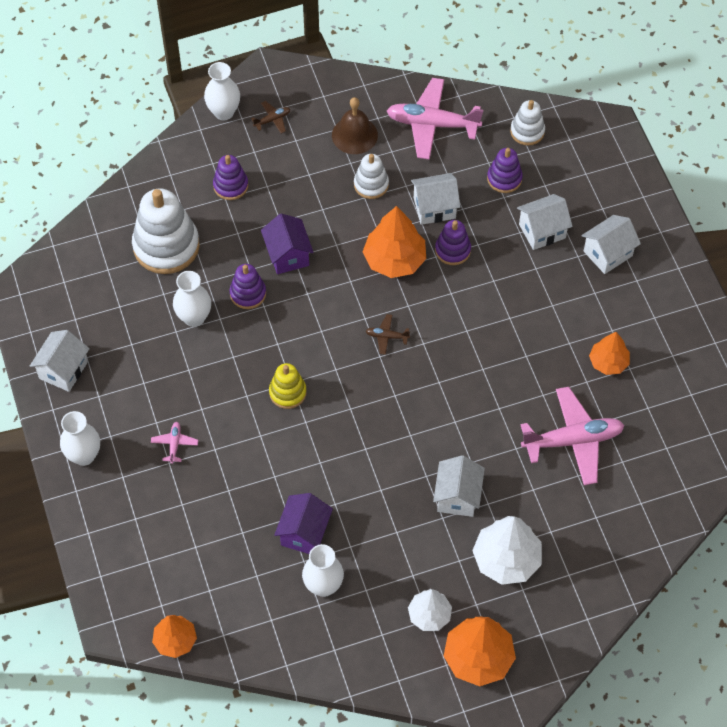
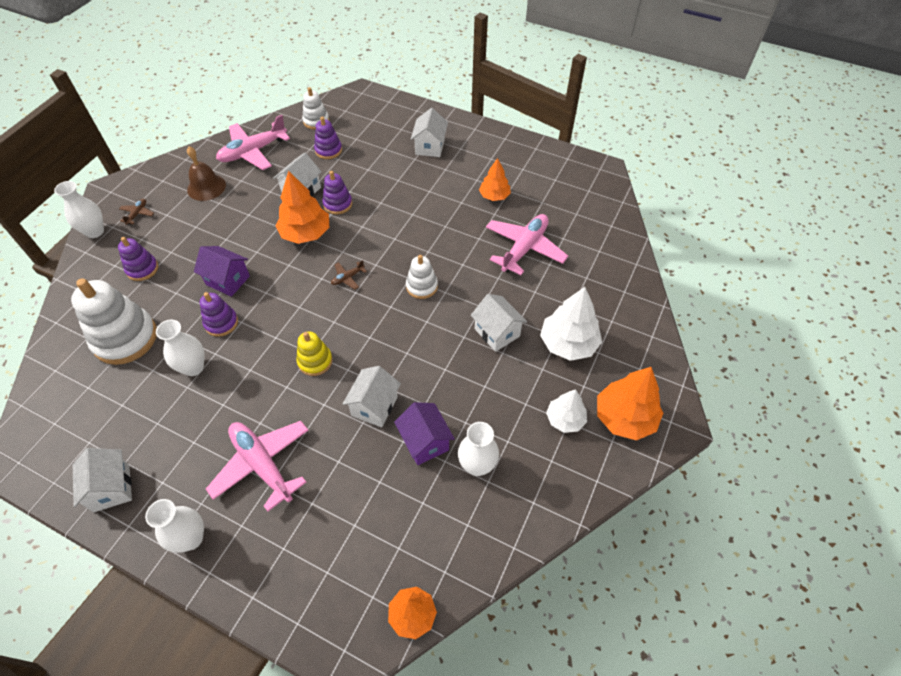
camera: 45 degrees left, 5 degrees down
(174, 444) = (262, 465): pink plane -> pink plane, size x2.30
(371, 184) = (246, 205): white stacking toy -> white stacking toy (422, 286)
(542, 231) = (380, 160): white house -> white house (374, 406)

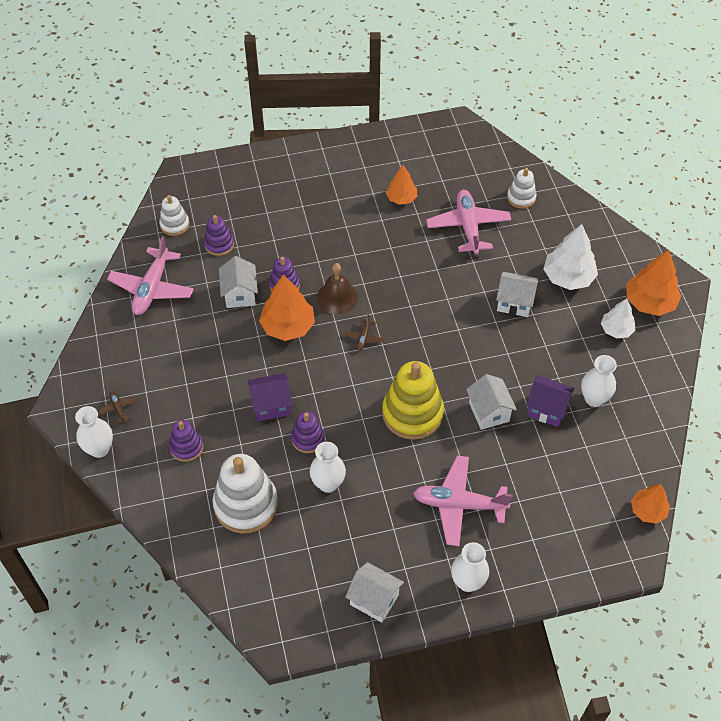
camera: 40 degrees left, 0 degrees up
(206, 187) = (150, 346): brown bell -> brown bell (337, 297)
(315, 361) = (412, 413): yellow stacking toy -> yellow stacking toy, size x1.86
(422, 286) = (426, 306): white stacking toy -> white stacking toy (521, 198)
(430, 147) = (303, 187): white house -> none

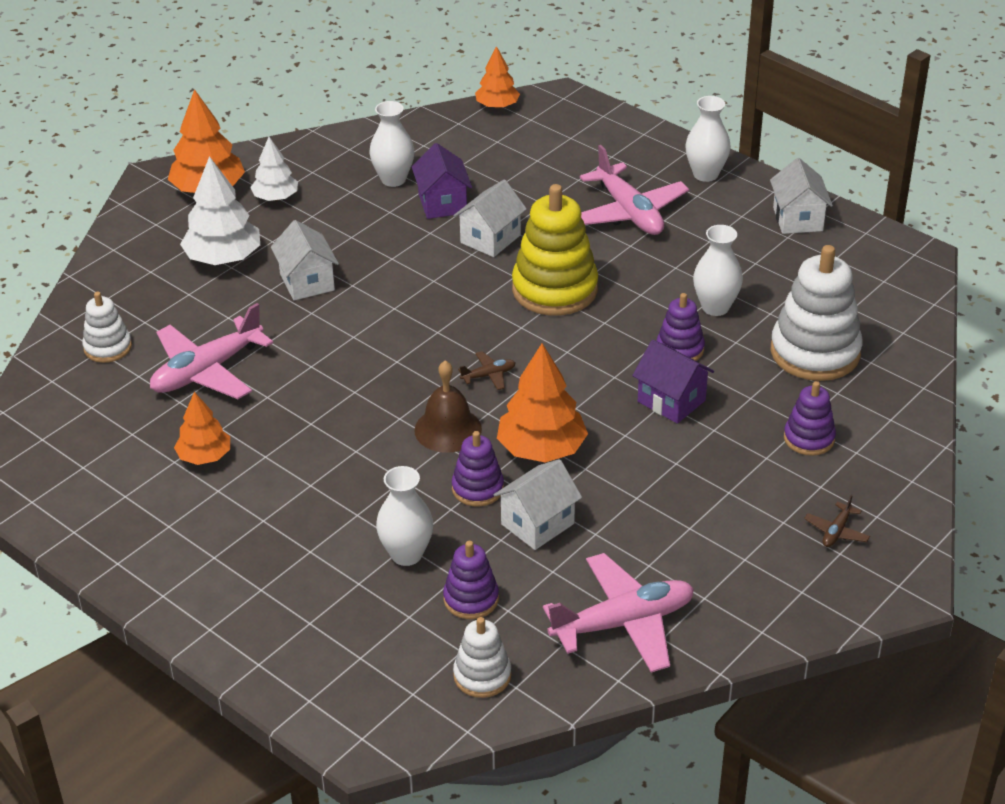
camera: 125 degrees left, 15 degrees down
(99, 449) = (905, 512): white vase -> white vase (406, 554)

